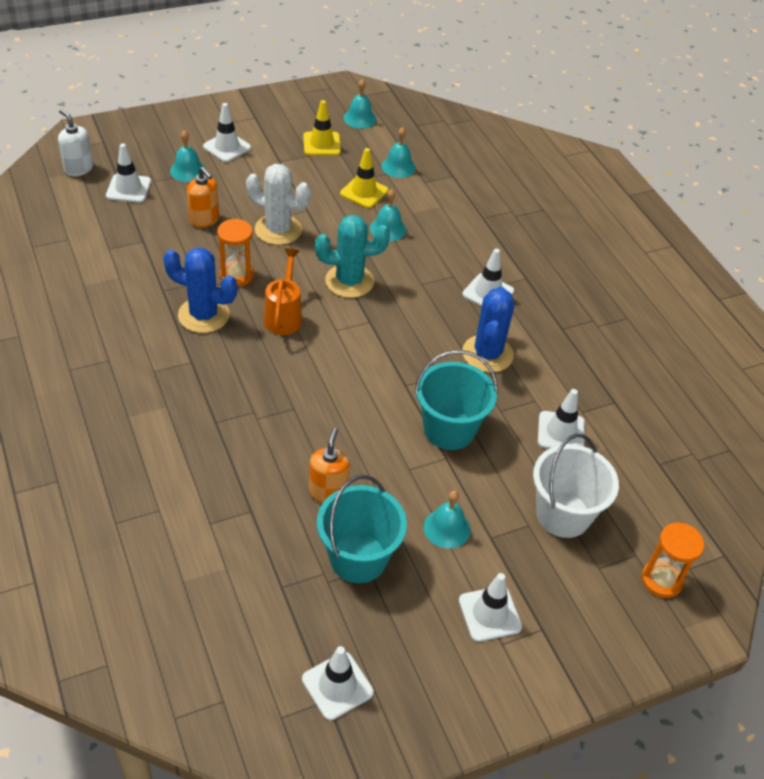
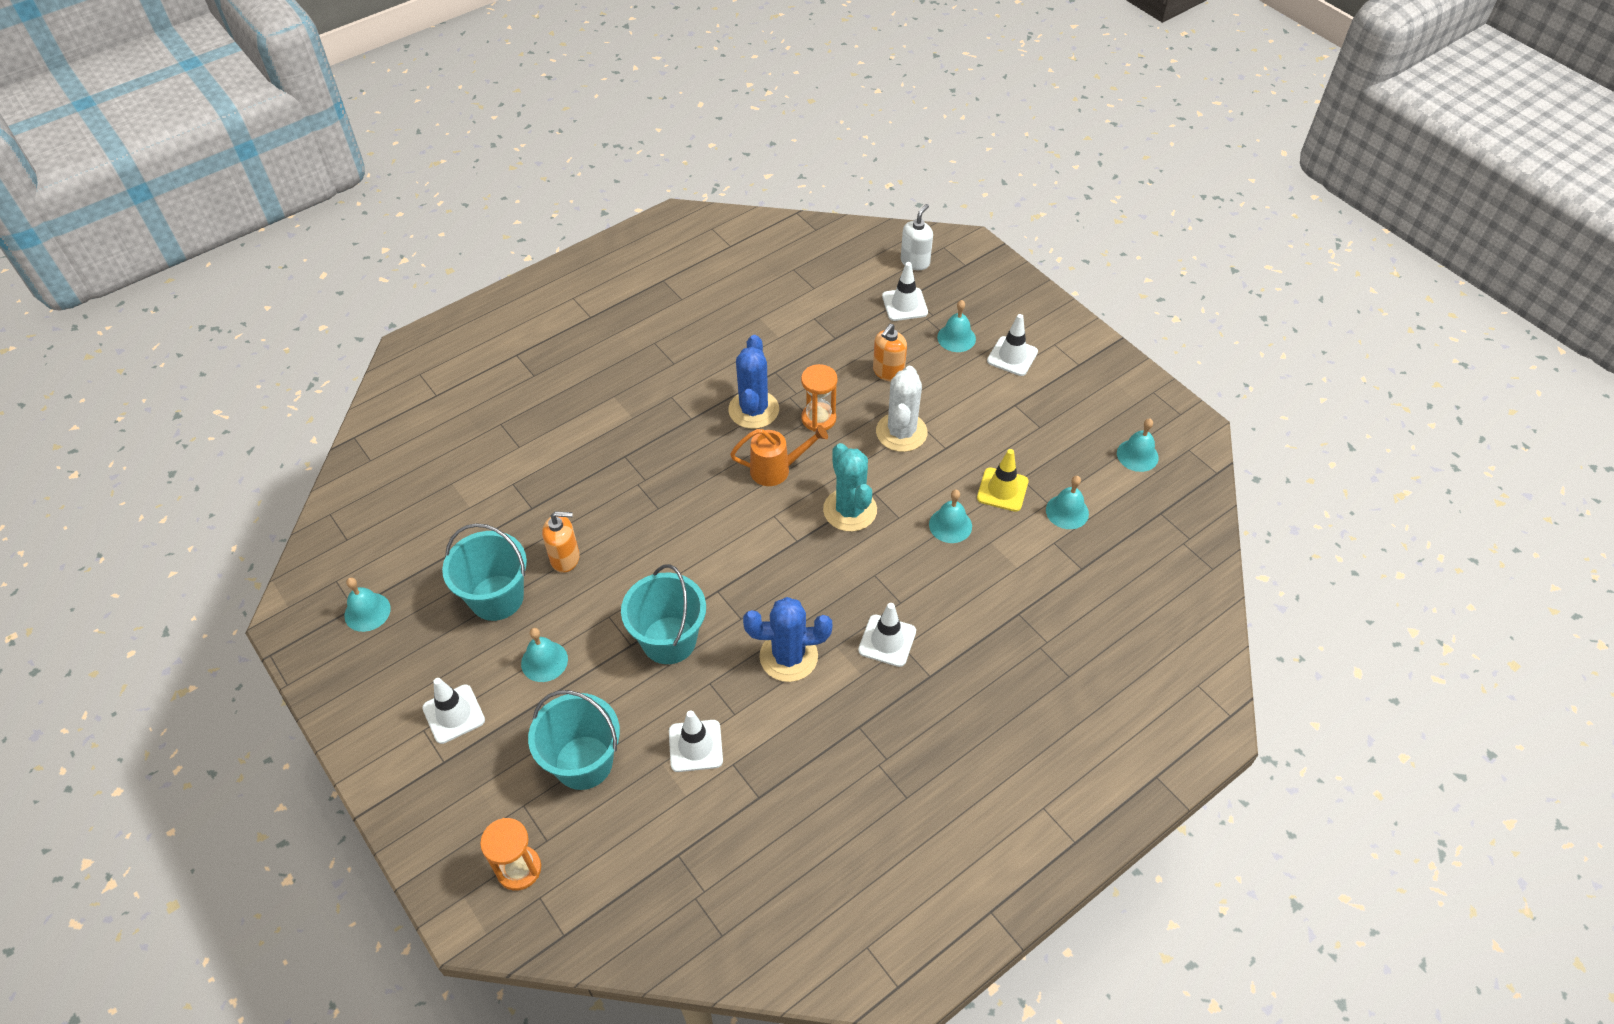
camera: 80 degrees right, 5 degrees up
(321, 144) = (1066, 432): yellow traffic cone -> none
(337, 686) = (367, 612): white traffic cone -> turquoise bell
(563, 514) = (583, 762): white bucket -> turquoise bucket

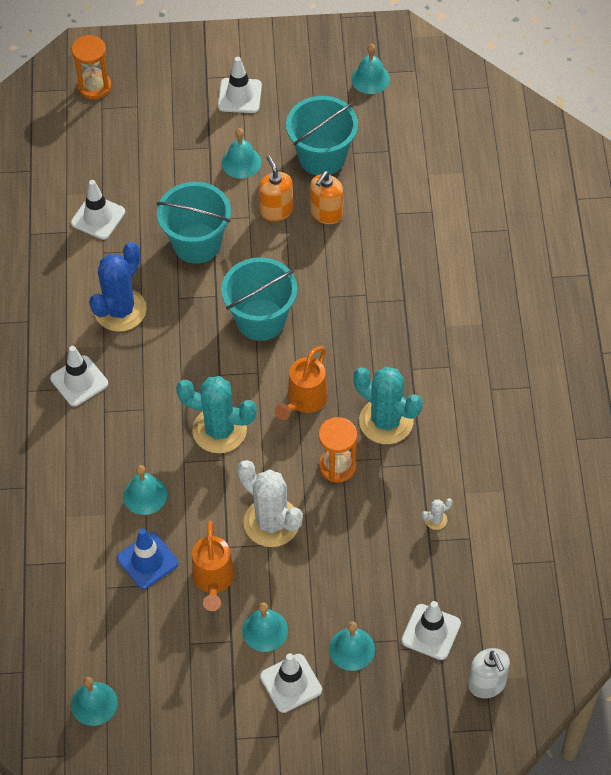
camera: 125 degrees right, 5 degrees up
(583, 762) = (140, 150): turquoise bucket -> turquoise bucket (261, 320)
(753, 410) = (386, 421): blue cactus -> turquoise cactus
(815, 342) = (436, 520): none -> white cactus
(888, 372) = (351, 558): orange soap dispenser -> orange soap dispenser (276, 210)
(979, 440) = (213, 580): none -> orange watering can
(1002, 490) = (147, 561): yellow traffic cone -> blue traffic cone
(1067, 511) = (85, 596): turquoise bell -> turquoise bell (265, 630)

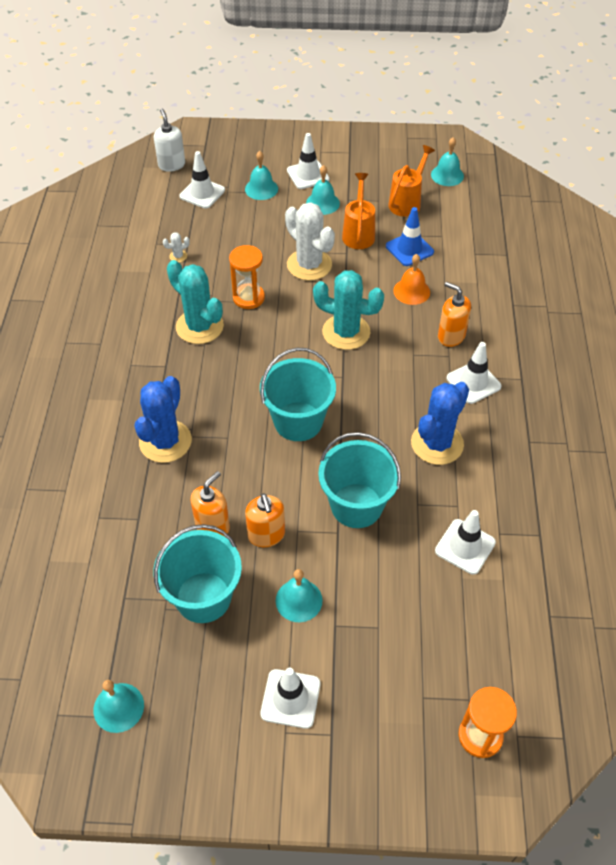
camera: 175 degrees left, 5 degrees down
(100, 436) = (451, 336): none -> orange soap dispenser
(145, 495) = (411, 291): turquoise bell -> orange bell
(304, 401) = (268, 348): orange watering can -> orange watering can (407, 202)
(389, 286) = (165, 441): none -> blue cactus

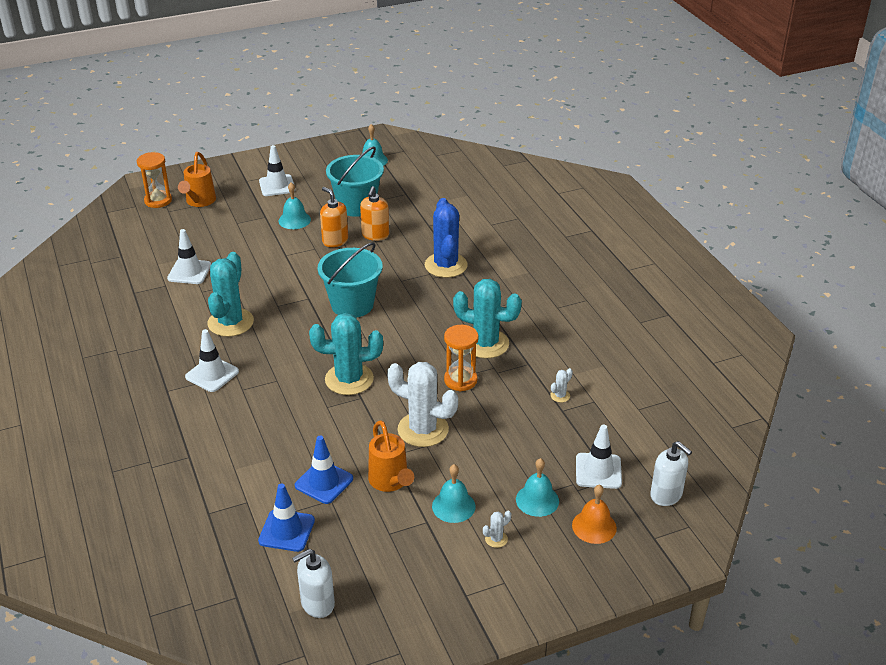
camera: 155 degrees right, 15 degrees down
(308, 175) = (496, 539): white traffic cone -> white cactus
(356, 505) = (279, 271): turquoise bucket -> none
(407, 202) = (353, 542): orange watering can -> orange watering can (199, 201)
(411, 291) = (302, 437): orange bell -> orange bell (594, 526)
(437, 443) = (230, 322): blue cactus -> turquoise cactus
(447, 175) = (317, 604): turquoise bell -> white soap dispenser
(451, 224) = (286, 531): none -> blue traffic cone
(451, 336) = (245, 406): orange soap dispenser -> none

